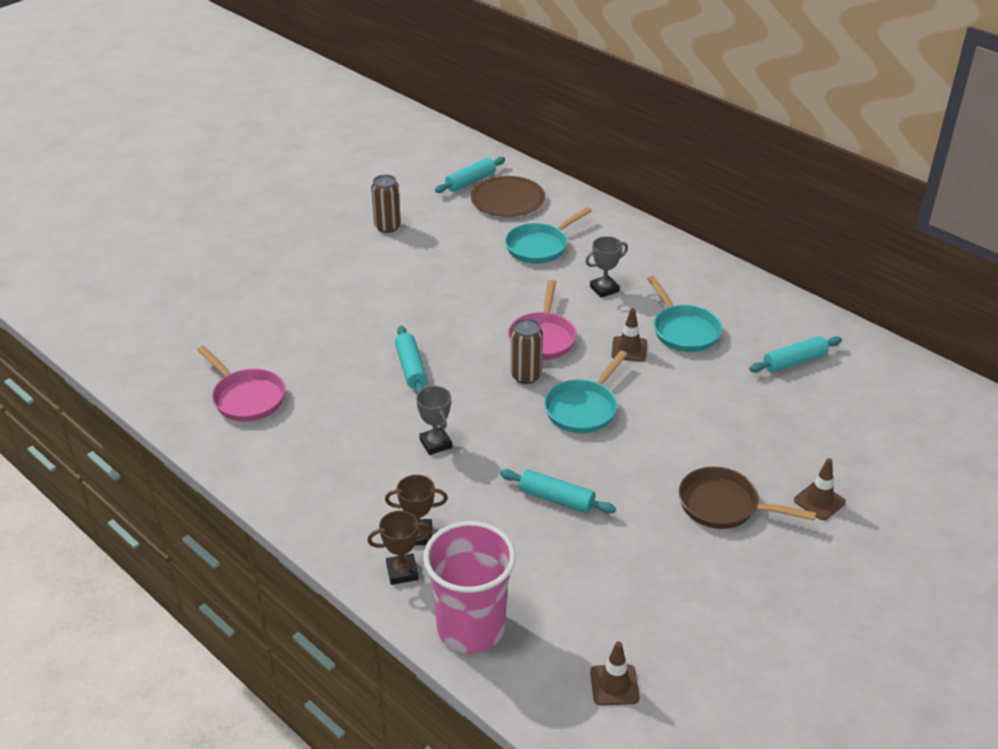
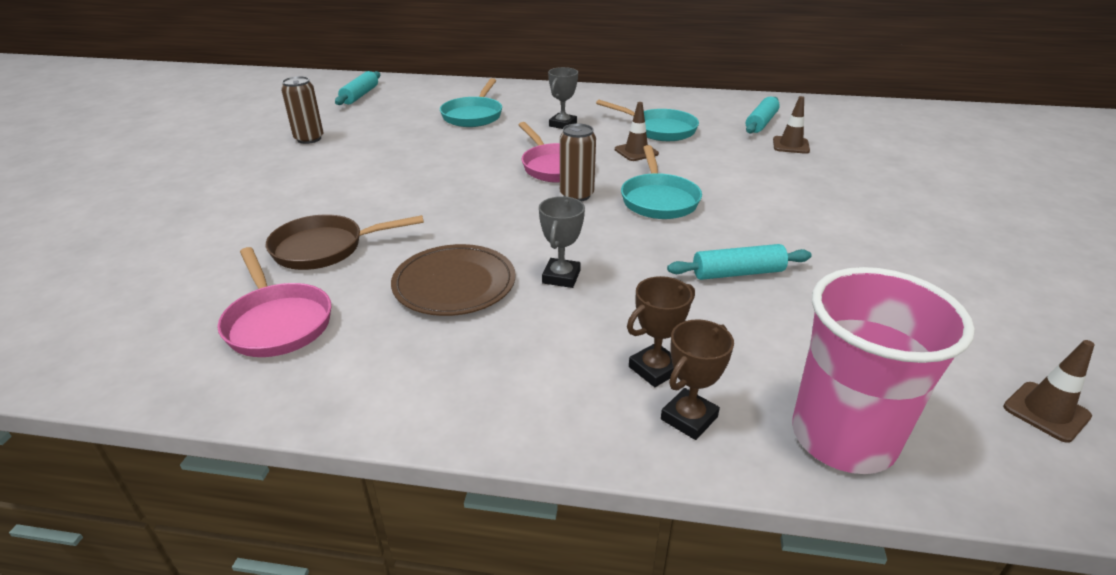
camera: 35 degrees left, 5 degrees down
(246, 398) = (277, 323): pink pan -> pink pan turned 45 degrees clockwise
(411, 368) = (456, 227): turquoise rolling pin -> none
(435, 444) = (561, 277): grey trophy -> grey trophy turned 75 degrees clockwise
(507, 200) = (408, 97): brown plate -> brown plate (454, 284)
(724, 505) = (866, 221): brown pan -> brown pan (325, 248)
(819, 501) = (918, 191): brown traffic cone -> brown traffic cone (791, 145)

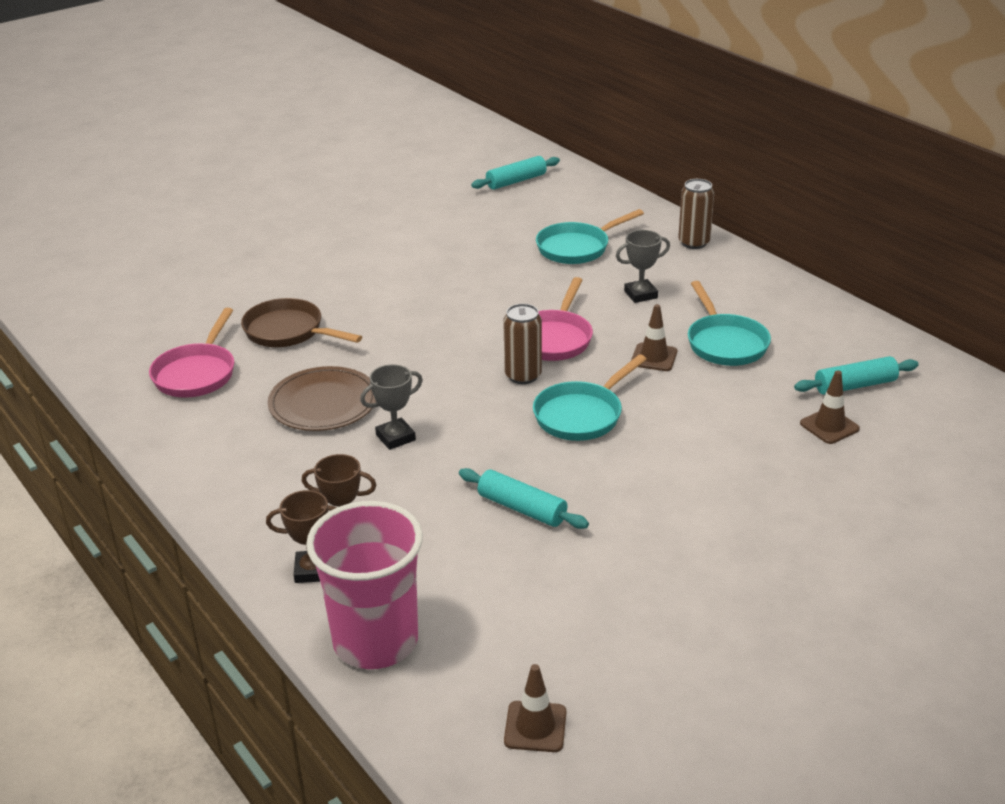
camera: 45 degrees right, 0 degrees up
(309, 139) = (410, 218): brown can -> brown can (694, 243)

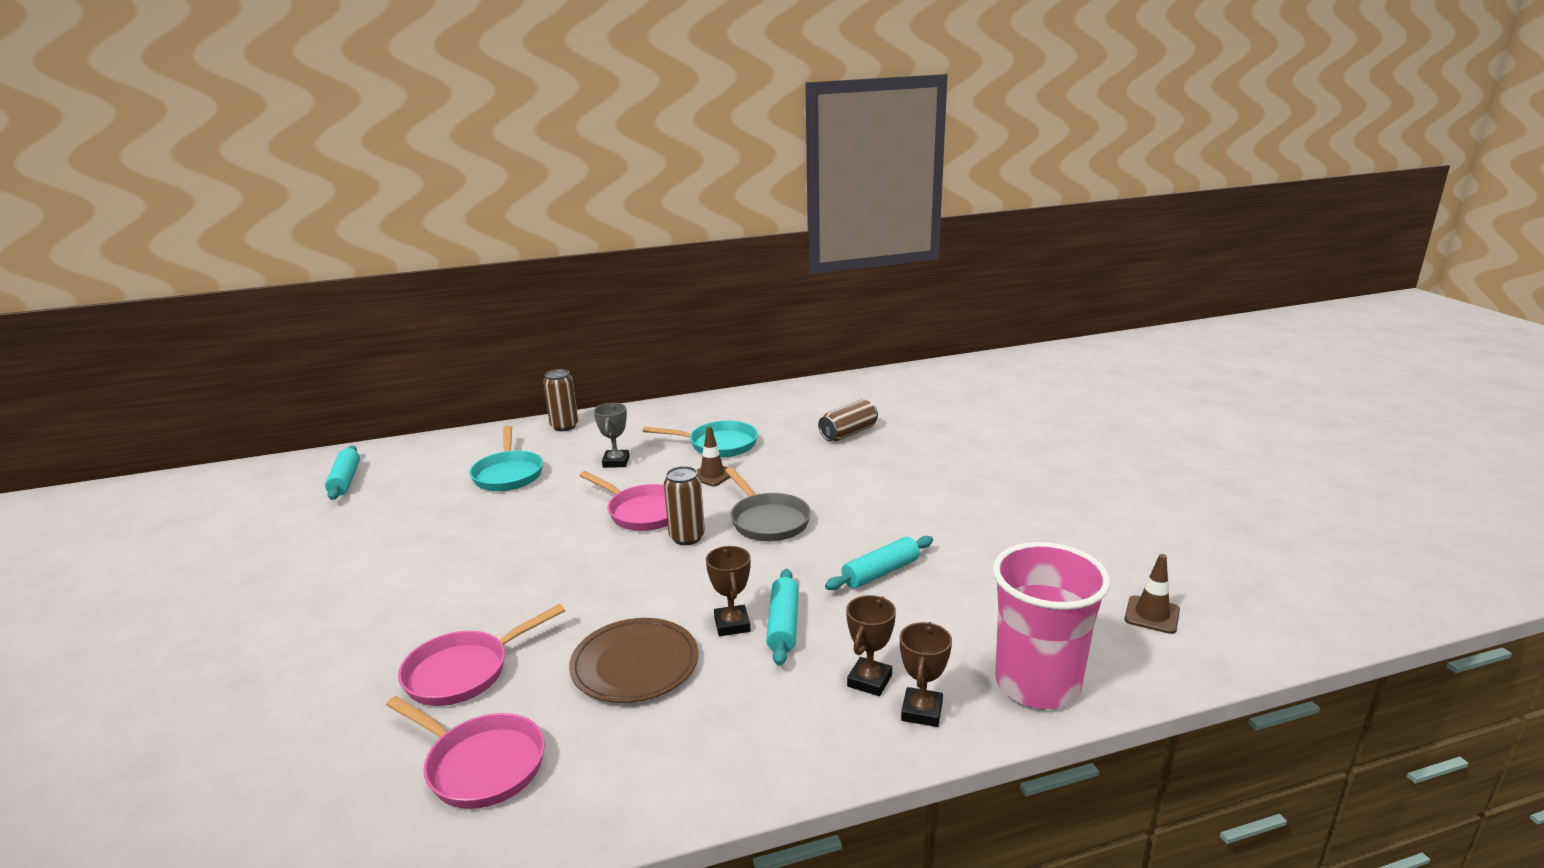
camera: 70 degrees left, 10 degrees down
(288, 331) = (464, 672): brown pan -> pink pan
(395, 437) = (732, 624): grey trophy -> brown trophy
(581, 415) = (767, 521): turquoise pan -> grey pan
(829, 426) = (848, 433): brown traffic cone -> brown can
(855, 385) = (808, 415): turquoise rolling pin -> turquoise rolling pin (783, 625)

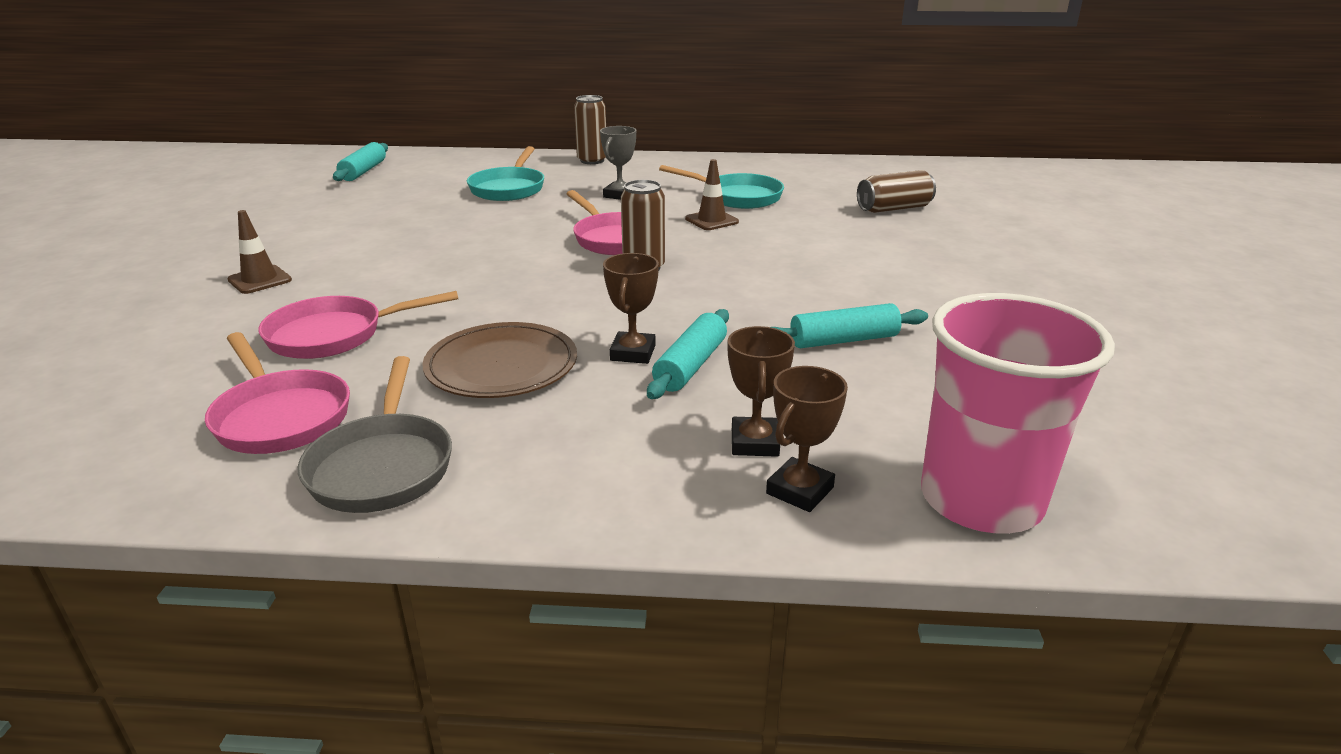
camera: 20 degrees right, 5 degrees up
(767, 521) = (743, 269): grey pan -> grey pan (382, 466)
(869, 681) = (755, 443): brown trophy -> brown trophy turned 45 degrees counterclockwise
(1152, 615) = (1206, 462): brown traffic cone -> brown traffic cone (260, 280)

